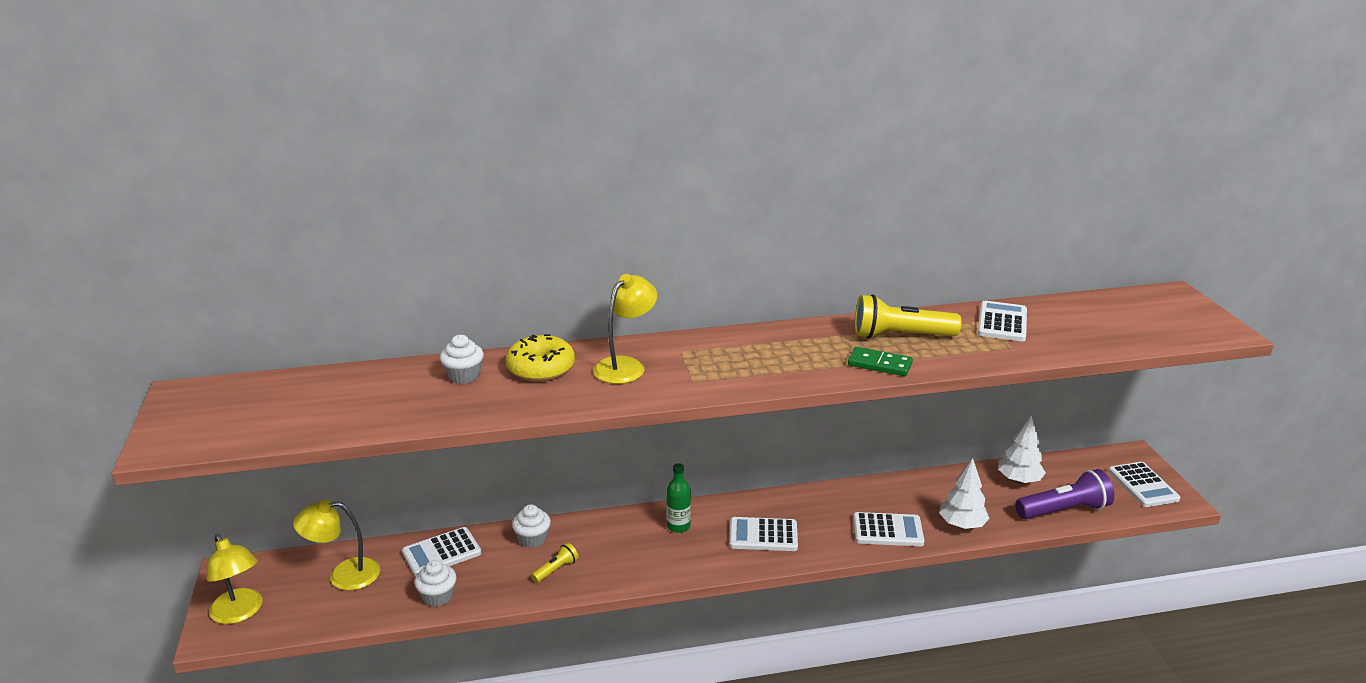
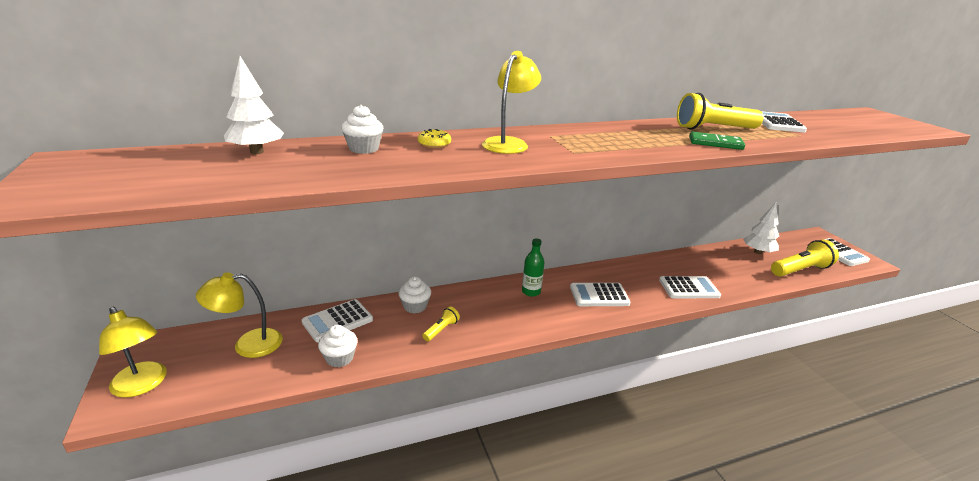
camera: 10 degrees left, 0 degrees up
(541, 369) = (434, 144): yellow donut -> yellow donut, size x0.53
(961, 525) = (738, 282): white tree -> white tree (256, 152)
(1064, 510) = (800, 270): purple flashlight -> yellow flashlight

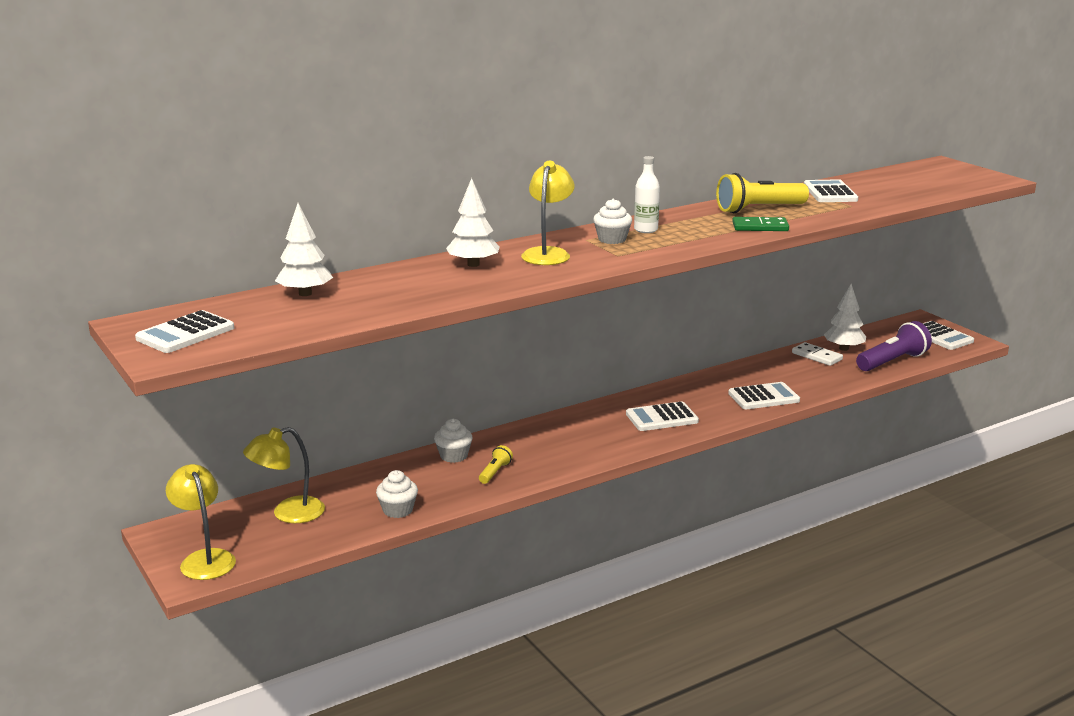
camera: 10 degrees left, 5 degrees down
(142, 385) = (204, 559): yellow lamp -> yellow lamp turned 150 degrees counterclockwise
(337, 321) = (373, 481): white calculator -> white calculator (185, 333)
(364, 149) = (406, 277): white cupcake -> white cupcake (612, 239)
(434, 144) = (473, 264): yellow donut -> white tree
(531, 292) = (582, 424): green bottle -> none
(607, 134) = (646, 230): none -> white bottle
(735, 256) = (816, 356): none -> white domino
(800, 270) = (892, 361): yellow flashlight -> purple flashlight

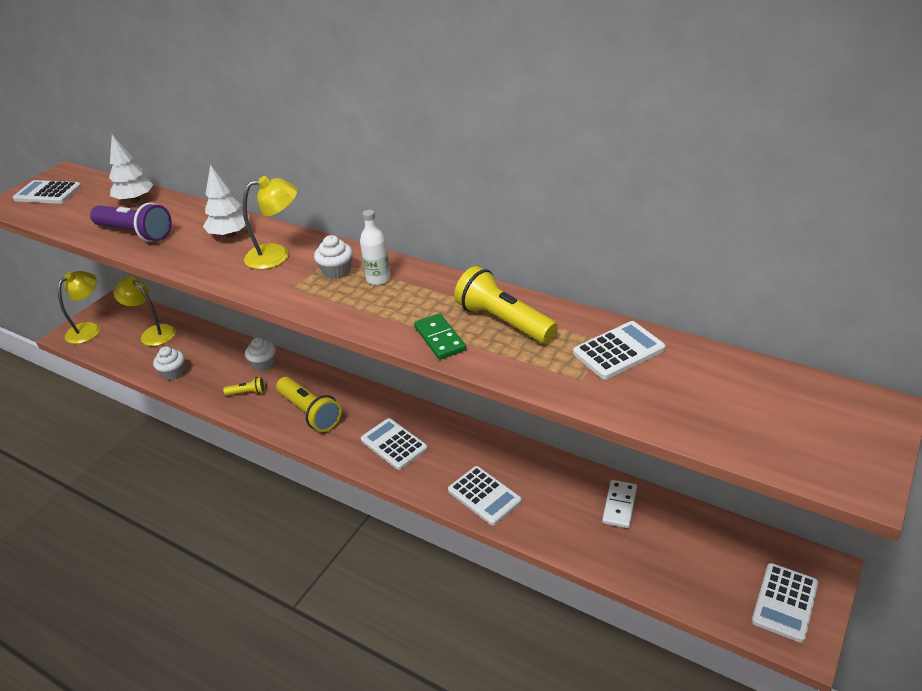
camera: 65 degrees right, 15 degrees up
(570, 446) = (310, 413): none -> yellow flashlight
(844, 348) = (661, 521): white tree -> none
(892, 361) = (662, 574): purple flashlight -> purple flashlight (135, 233)

